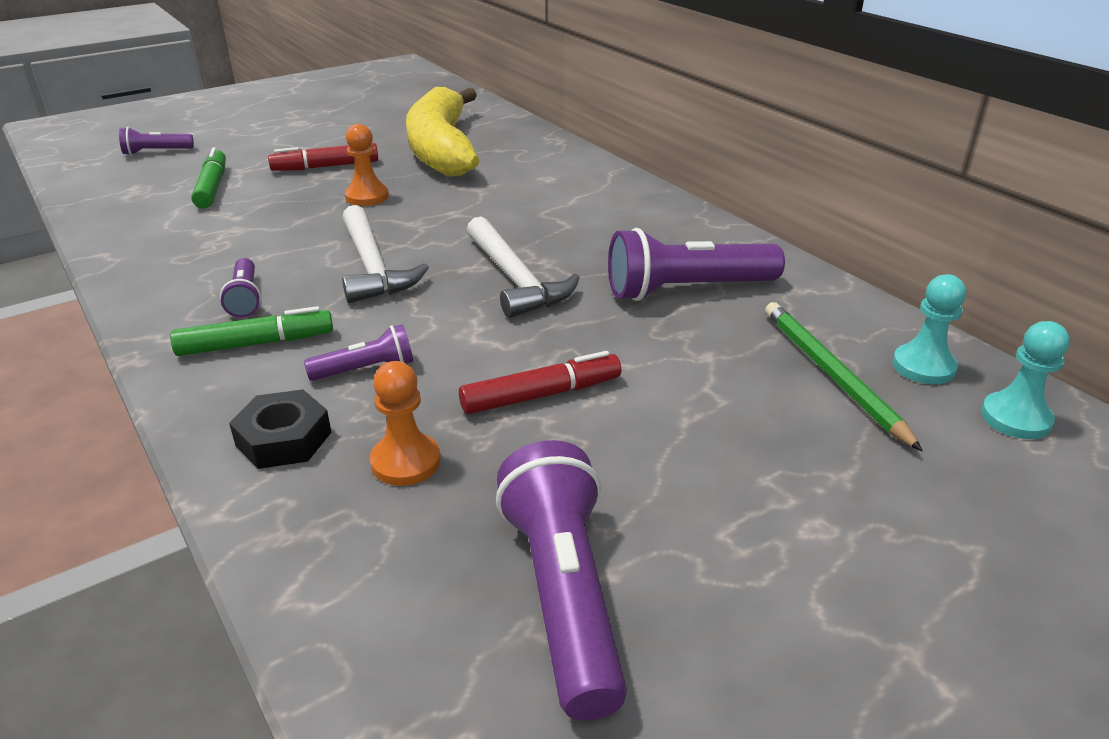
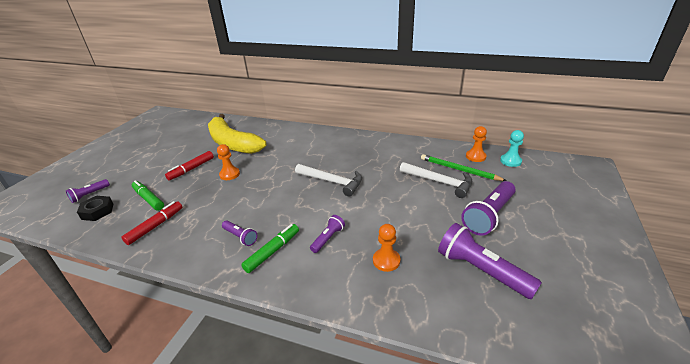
camera: 35 degrees left, 0 degrees up
(283, 439) = (336, 278): black nut -> black nut (97, 211)
(373, 267) = (274, 200): white hammer -> white hammer (439, 182)
(540, 395) = (394, 216): red marker -> red marker (155, 226)
(687, 290) = (389, 161): purple flashlight -> purple flashlight (489, 216)
(923, 366) = (475, 156): turquoise pawn -> orange pawn

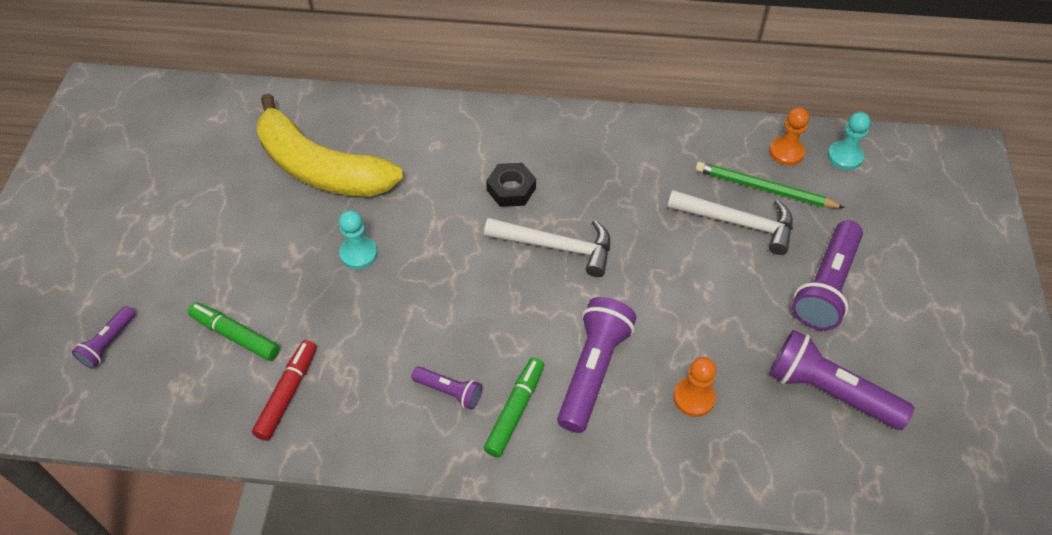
camera: 15 degrees left, 20 degrees up
(97, 211) = (154, 379): black nut -> black nut (511, 189)
(192, 169) = (275, 249): red marker -> none
(229, 174) = (358, 254): orange pawn -> turquoise pawn
(328, 238) = (593, 371): purple flashlight -> purple flashlight, size x1.90

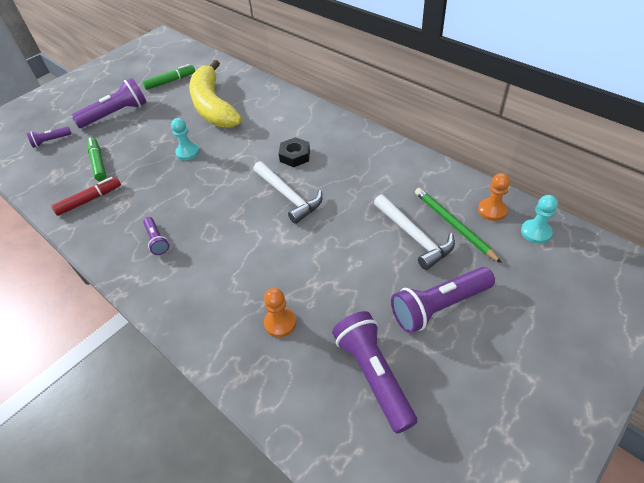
camera: 40 degrees right, 5 degrees down
(515, 411) = (176, 269): green marker -> green marker (170, 81)
(593, 371) = (238, 272): purple flashlight -> purple flashlight (116, 114)

